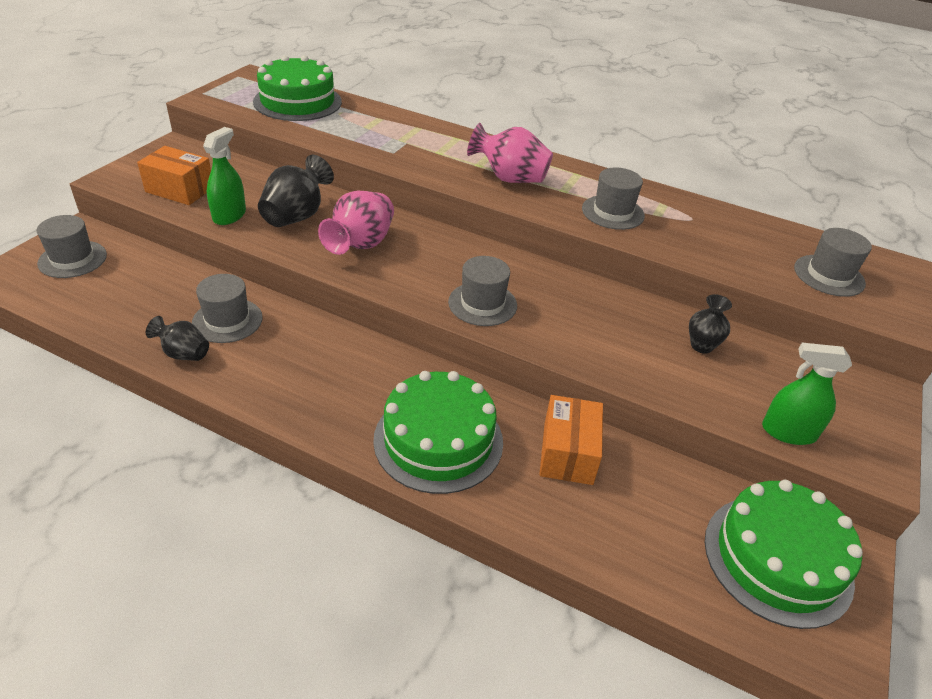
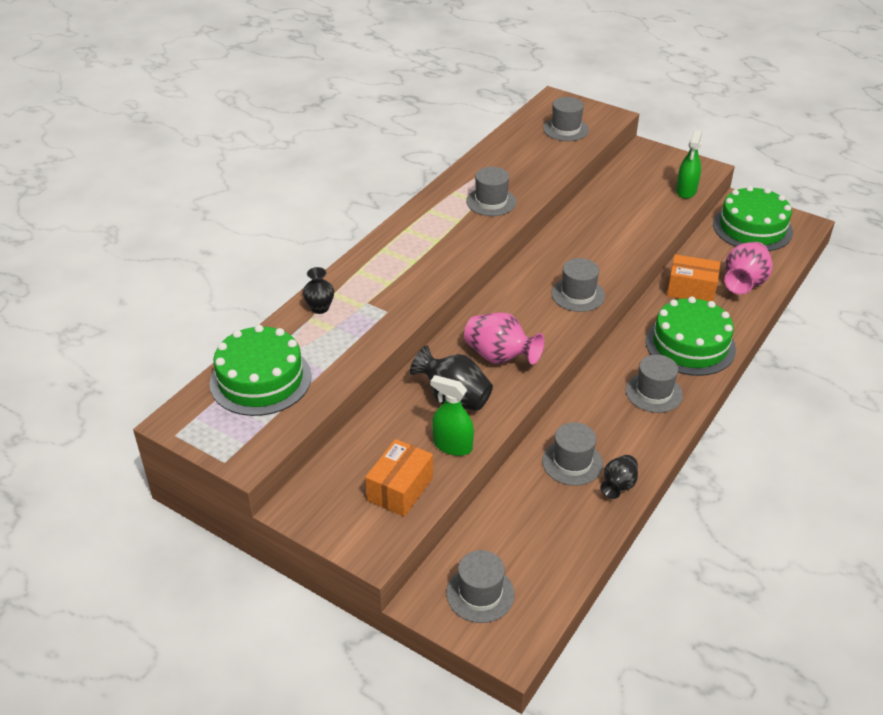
camera: 80 degrees left, 0 degrees up
(339, 395) = (654, 392): none -> grey hat
(510, 178) = (438, 246): pink vase -> pink vase (744, 283)
(701, 346) = (613, 205): black vase -> black vase (320, 308)

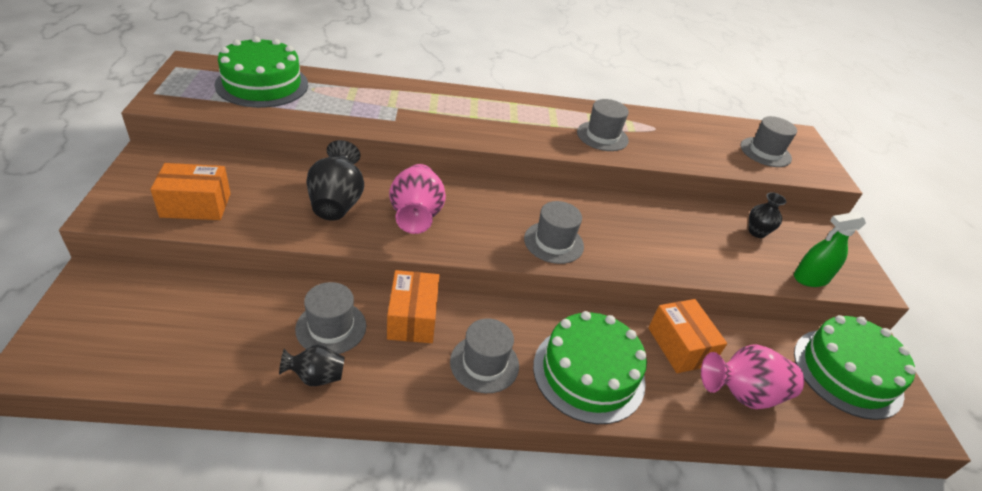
camera: 50 degrees right, 0 degrees up
(320, 308) = (371, 88): black vase -> black vase (757, 232)
(452, 445) = (271, 220): green spray bottle -> none
(480, 594) = (110, 314): grey hat -> none
(588, 413) = (412, 318): none -> orange box

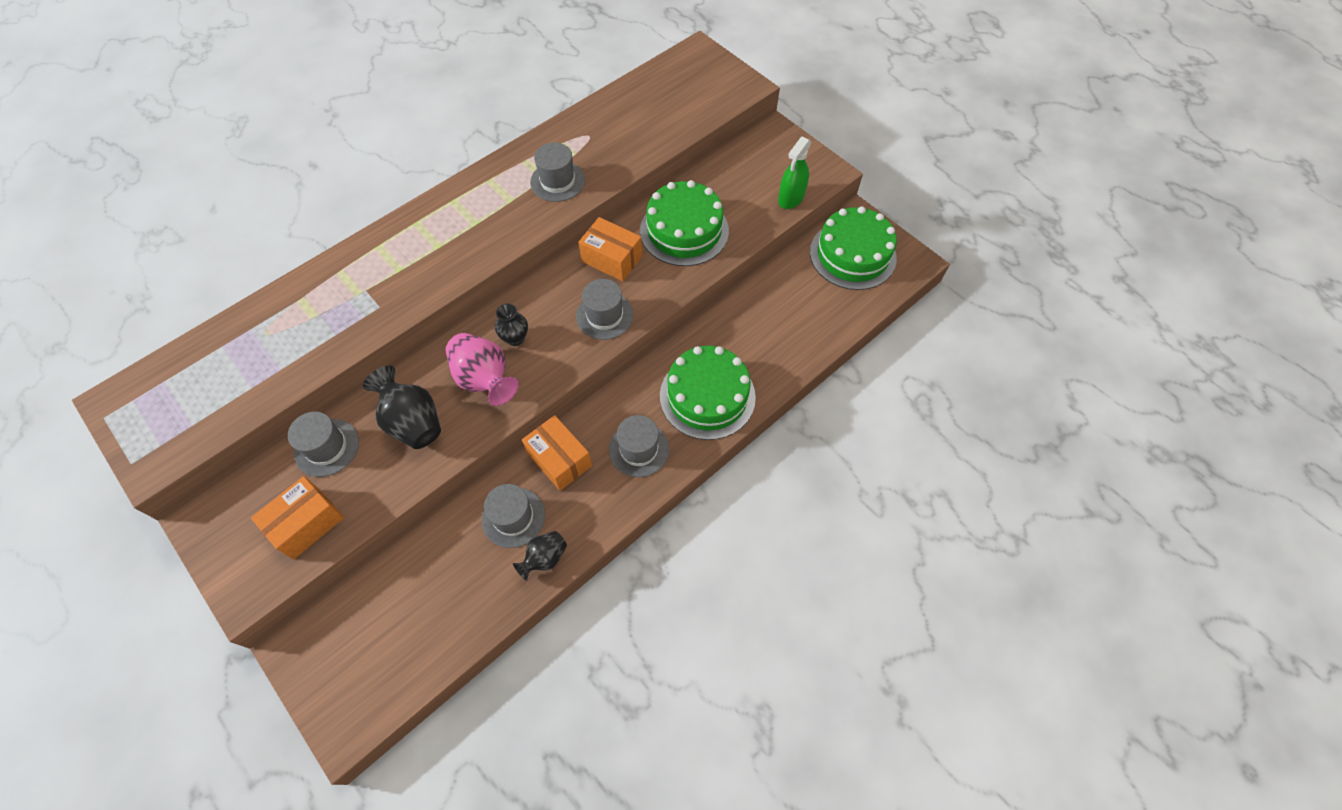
camera: 35 degrees left, 20 degrees up
(262, 84) = (215, 367): green cake -> green cake (684, 230)
(679, 346) = (744, 324): orange box -> orange box (612, 259)
(742, 393) = (805, 327): pink vase -> none
(757, 232) = (729, 182): black vase -> black vase (515, 338)
(765, 152) = (687, 95): grey hat -> grey hat (326, 447)

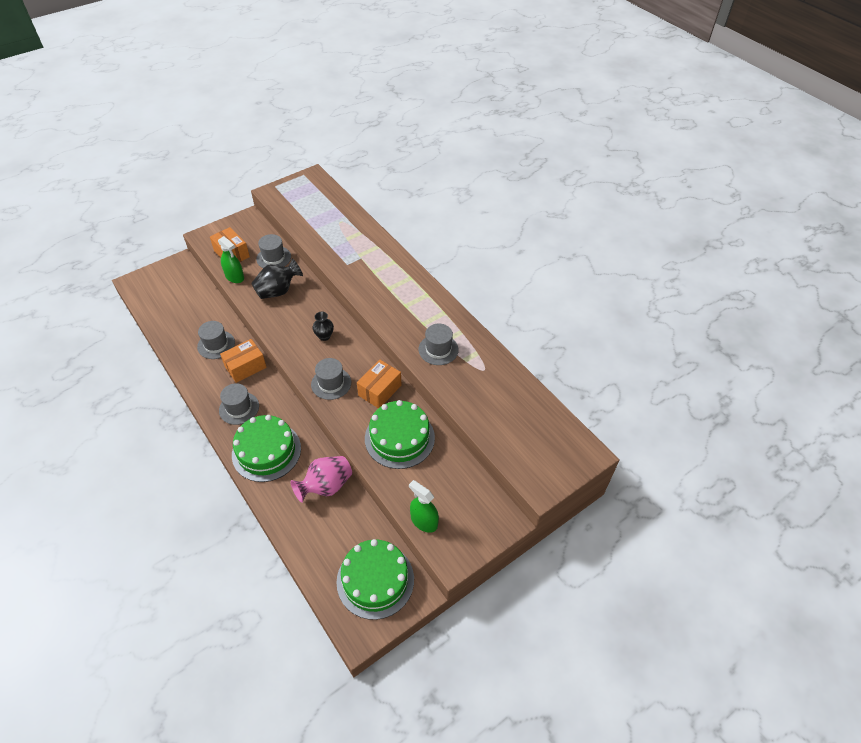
camera: 95 degrees right, 10 degrees down
(372, 502) = (234, 277): none -> green spray bottle
(485, 379) = (297, 321): pink vase -> pink vase (326, 486)
(544, 558) = (185, 358): black vase -> none

